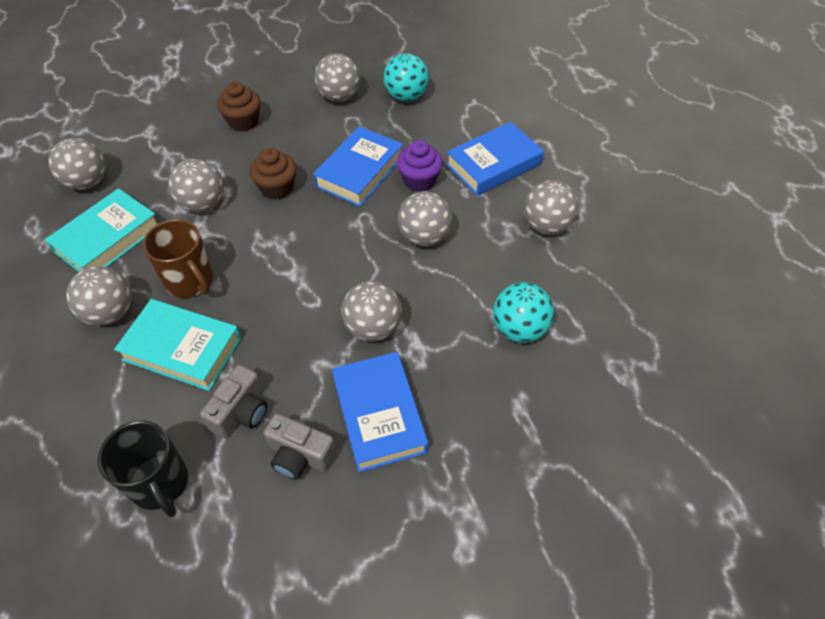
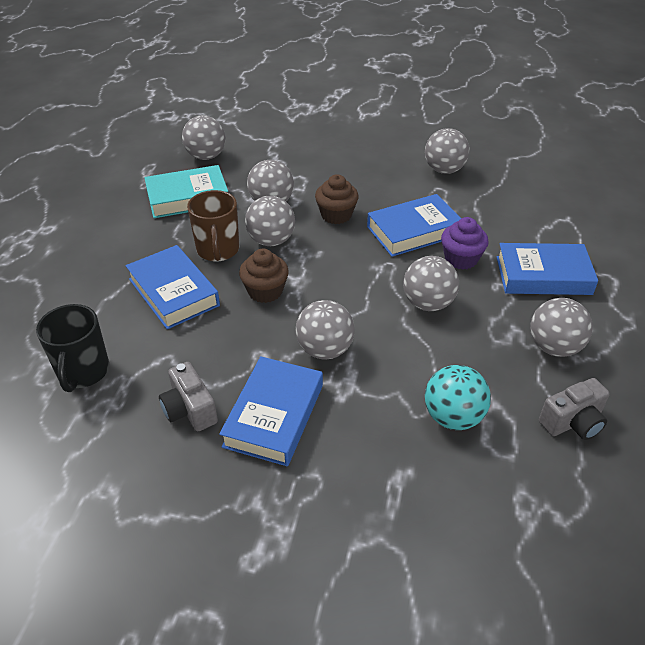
camera: 35 degrees right, 10 degrees down
(110, 313) = (148, 245): grey ball -> grey ball (271, 240)
(182, 349) = (173, 292): turquoise book -> blue book
(241, 412) = (176, 356): grey camera -> grey camera (573, 422)
(243, 121) = (350, 159): brown cupcake -> brown cupcake (265, 291)
(406, 96) = (504, 191): turquoise ball -> none

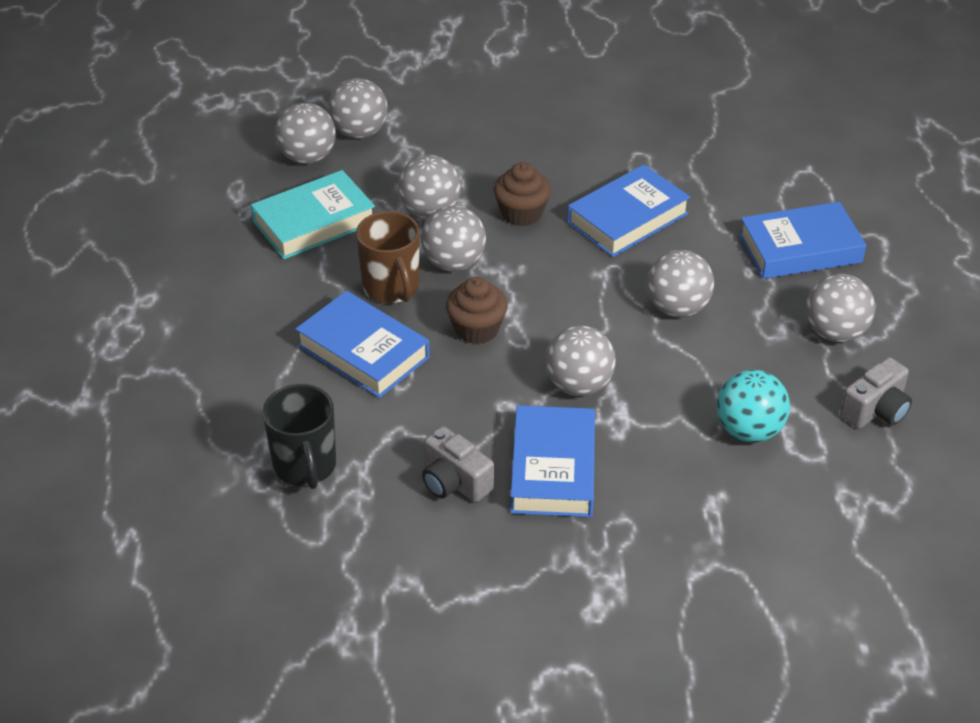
camera: 15 degrees left, 0 degrees up
(444, 170) = (636, 125): grey ball -> grey ball (359, 132)
(461, 259) = (697, 245): purple cupcake -> none

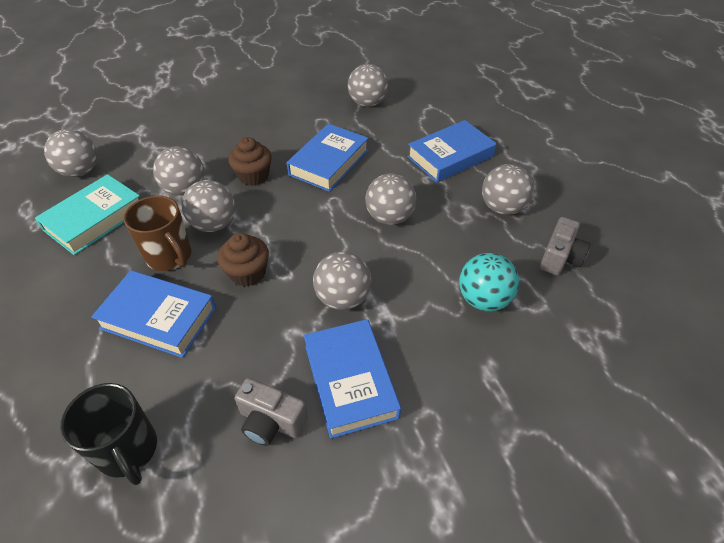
camera: 20 degrees left, 5 degrees up
(359, 132) = (117, 145): grey ball -> grey ball (367, 103)

